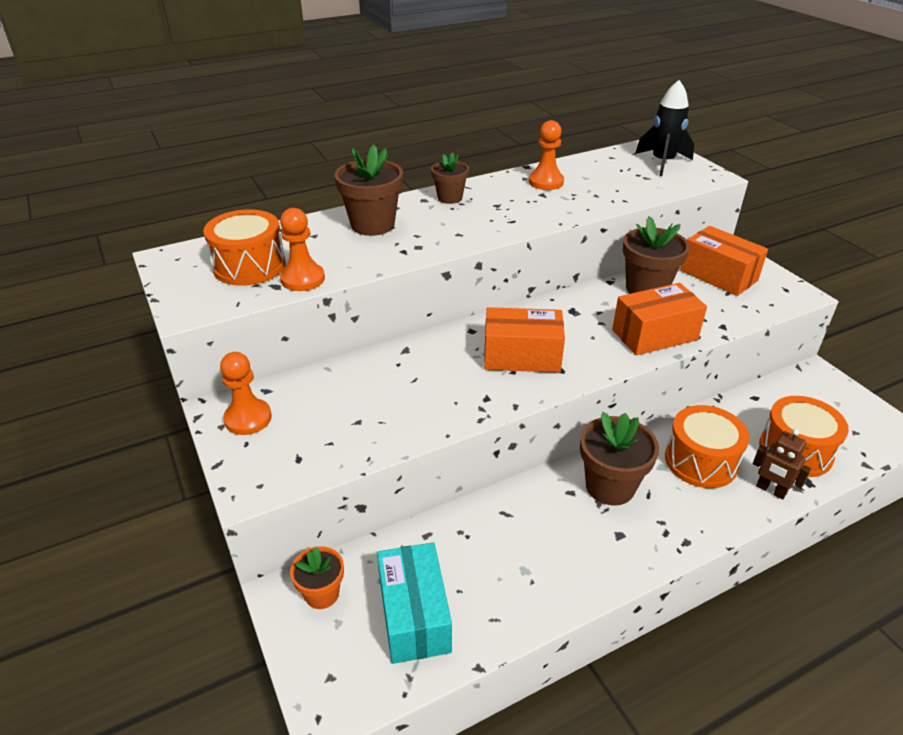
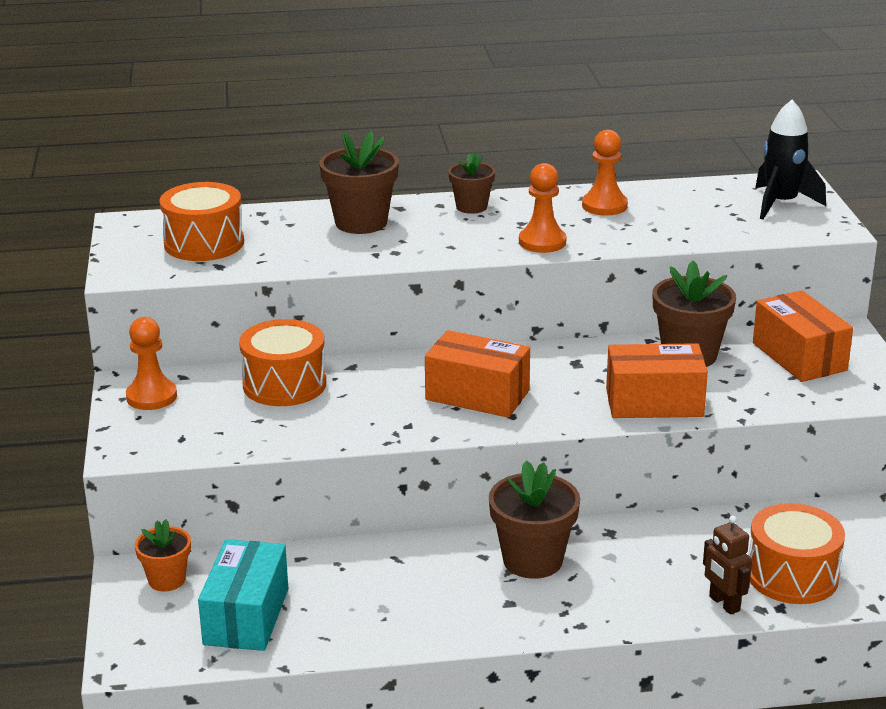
camera: 20 degrees right, 10 degrees down
(303, 279) = (250, 264): orange pawn -> orange pawn (542, 242)
(700, 461) = (662, 560): orange drum -> orange drum (284, 384)

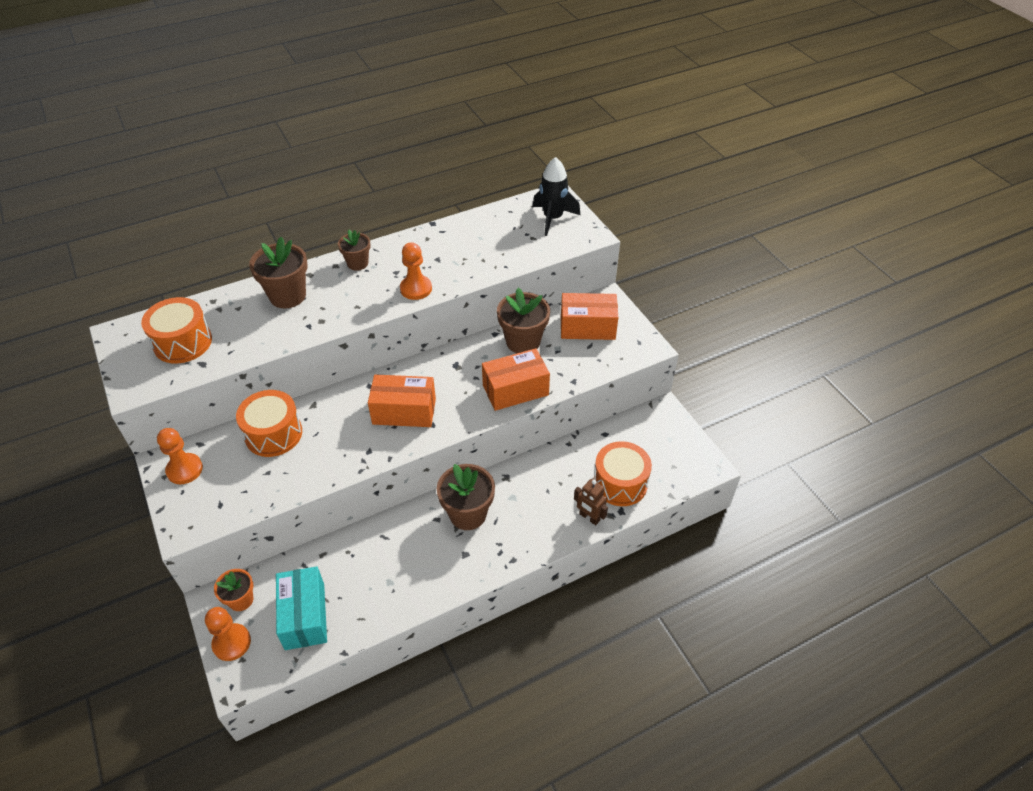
camera: 20 degrees left, 20 degrees up
(604, 206) = (444, 244): orange pawn -> orange pawn (231, 643)
(799, 357) = (587, 327): orange box -> orange box turned 45 degrees counterclockwise

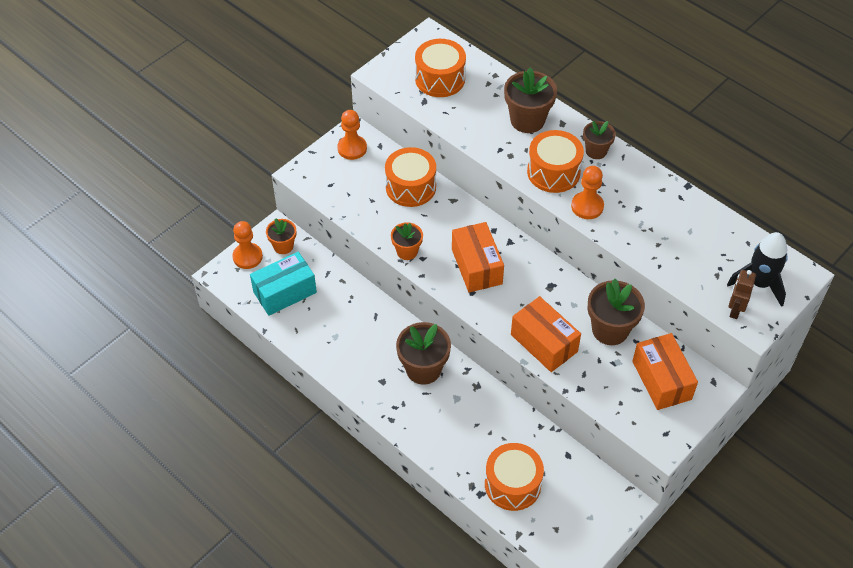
camera: 70 degrees right, 5 degrees up
(353, 461) = (407, 251): none -> orange flower pot
(362, 298) = (553, 172): none -> orange drum
(589, 517) = (461, 468): brown robot -> brown robot (735, 310)

